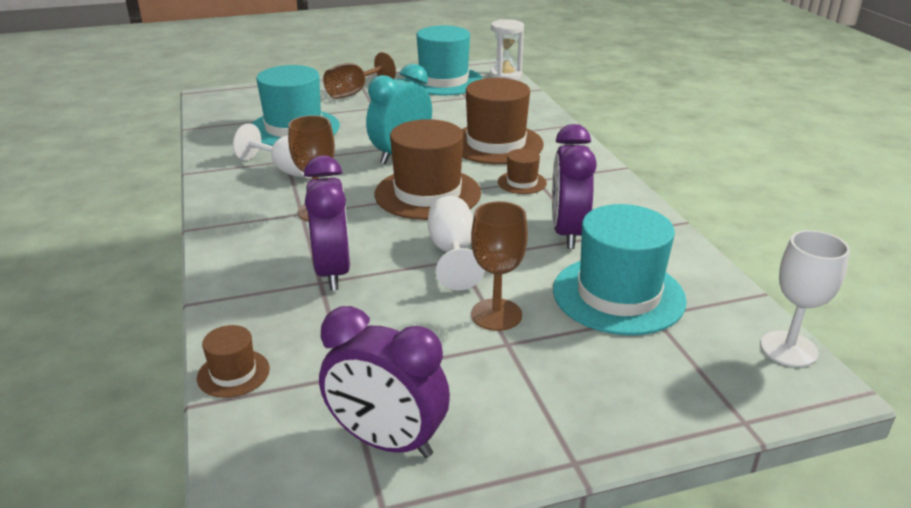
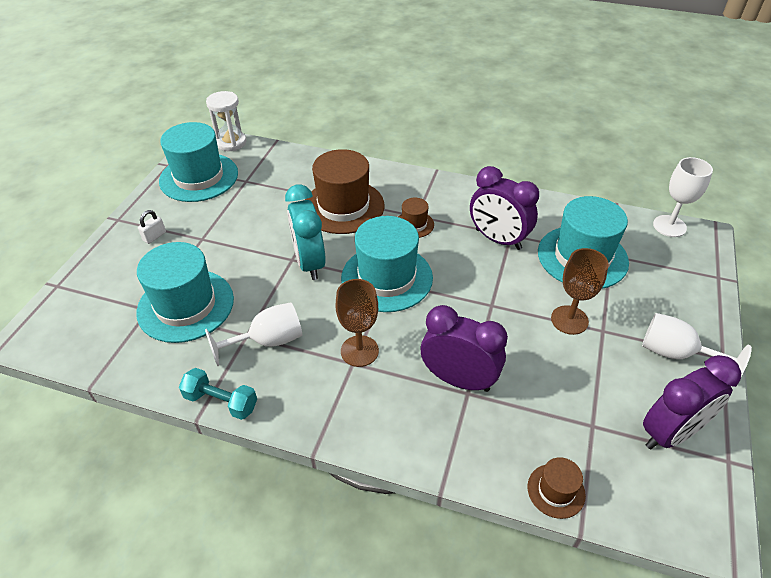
camera: 55 degrees left, 15 degrees up
(208, 176) = (221, 402): none -> turquoise dumbbell
(354, 92) = (154, 236): brown goblet -> white padlock
(427, 193) = (387, 277): brown hat -> turquoise hat
(453, 253) = (481, 304): white goblet -> white goblet (676, 354)

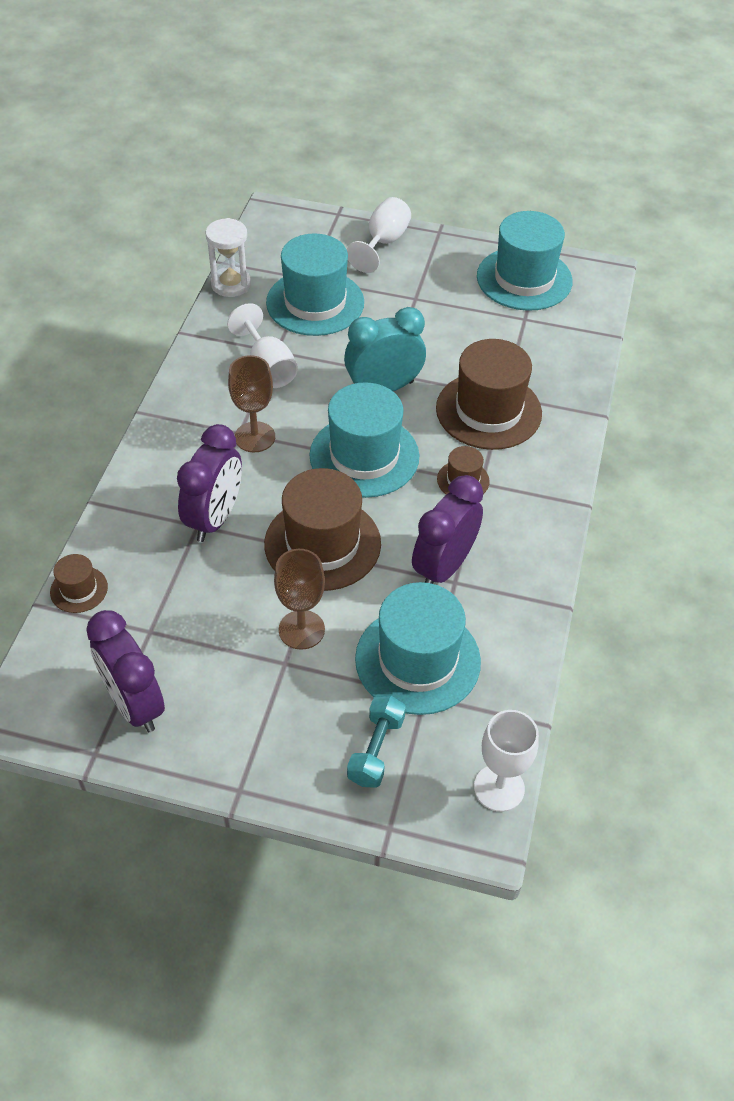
camera: 85 degrees right, 5 degrees up
(154, 236) = (415, 263): white padlock -> none
(221, 402) = (196, 344): turquoise dumbbell -> turquoise dumbbell (376, 750)
(231, 143) = (601, 295): white hourglass -> white hourglass (231, 284)
(482, 306) = (322, 544): none -> brown hat
(676, 354) = (247, 736): white goblet -> white goblet (383, 243)

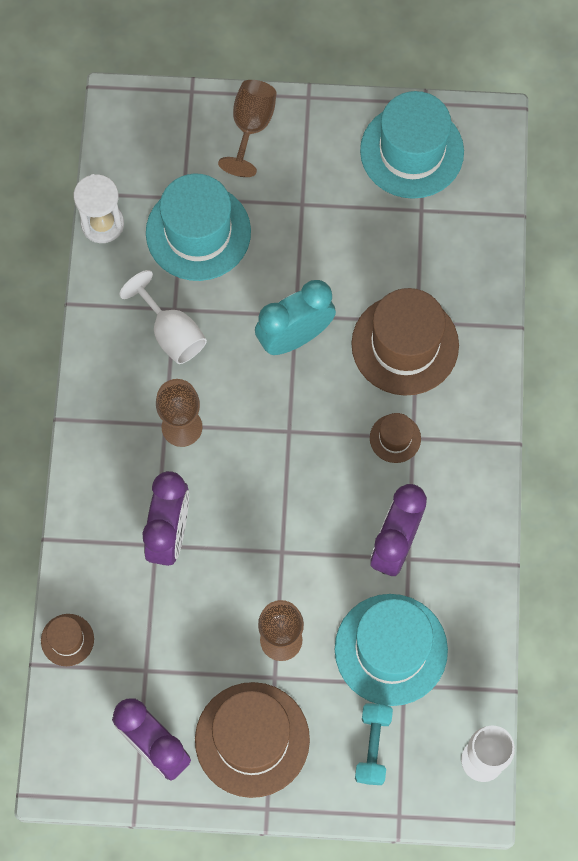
camera: 10 degrees left, 20 degrees up
(322, 544) = (278, 541): brown hat -> brown hat (252, 739)
(364, 456) = (294, 428): turquoise hat -> none
(383, 243) = (251, 127): white goblet -> brown goblet

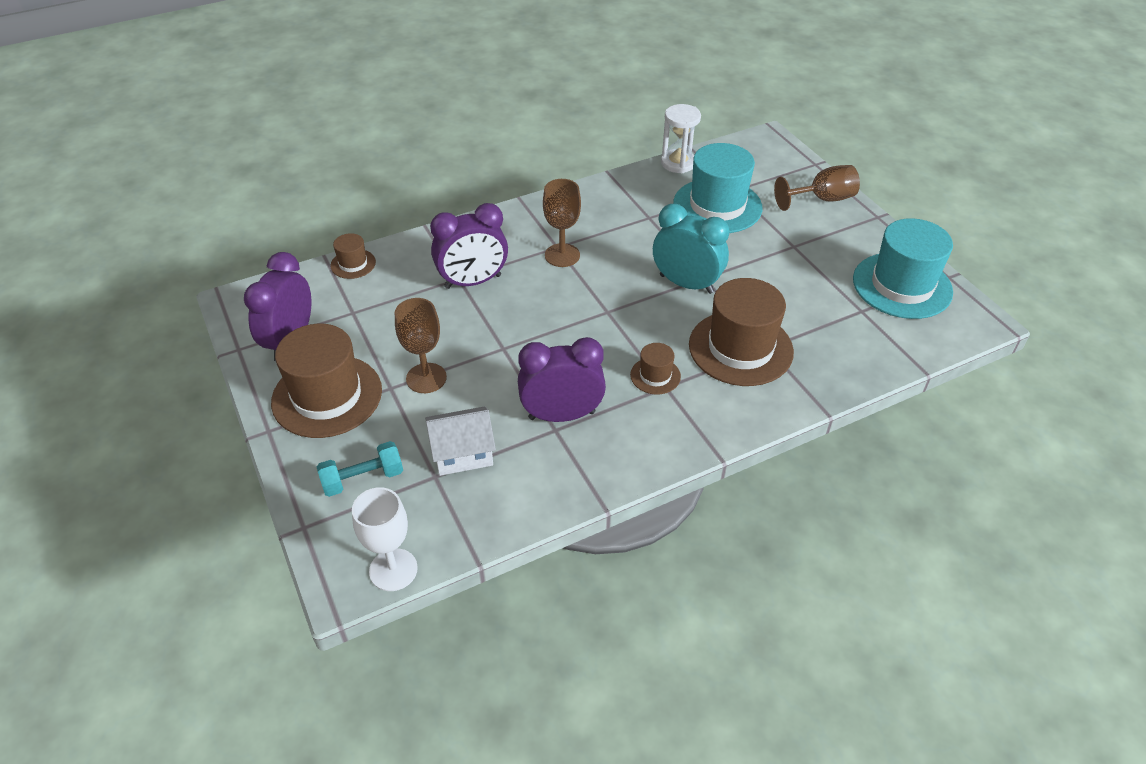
camera: 60 degrees right, 25 degrees down
(171, 333) = (629, 223): white goblet -> none
(391, 649) = (462, 453): turquoise hat -> white house

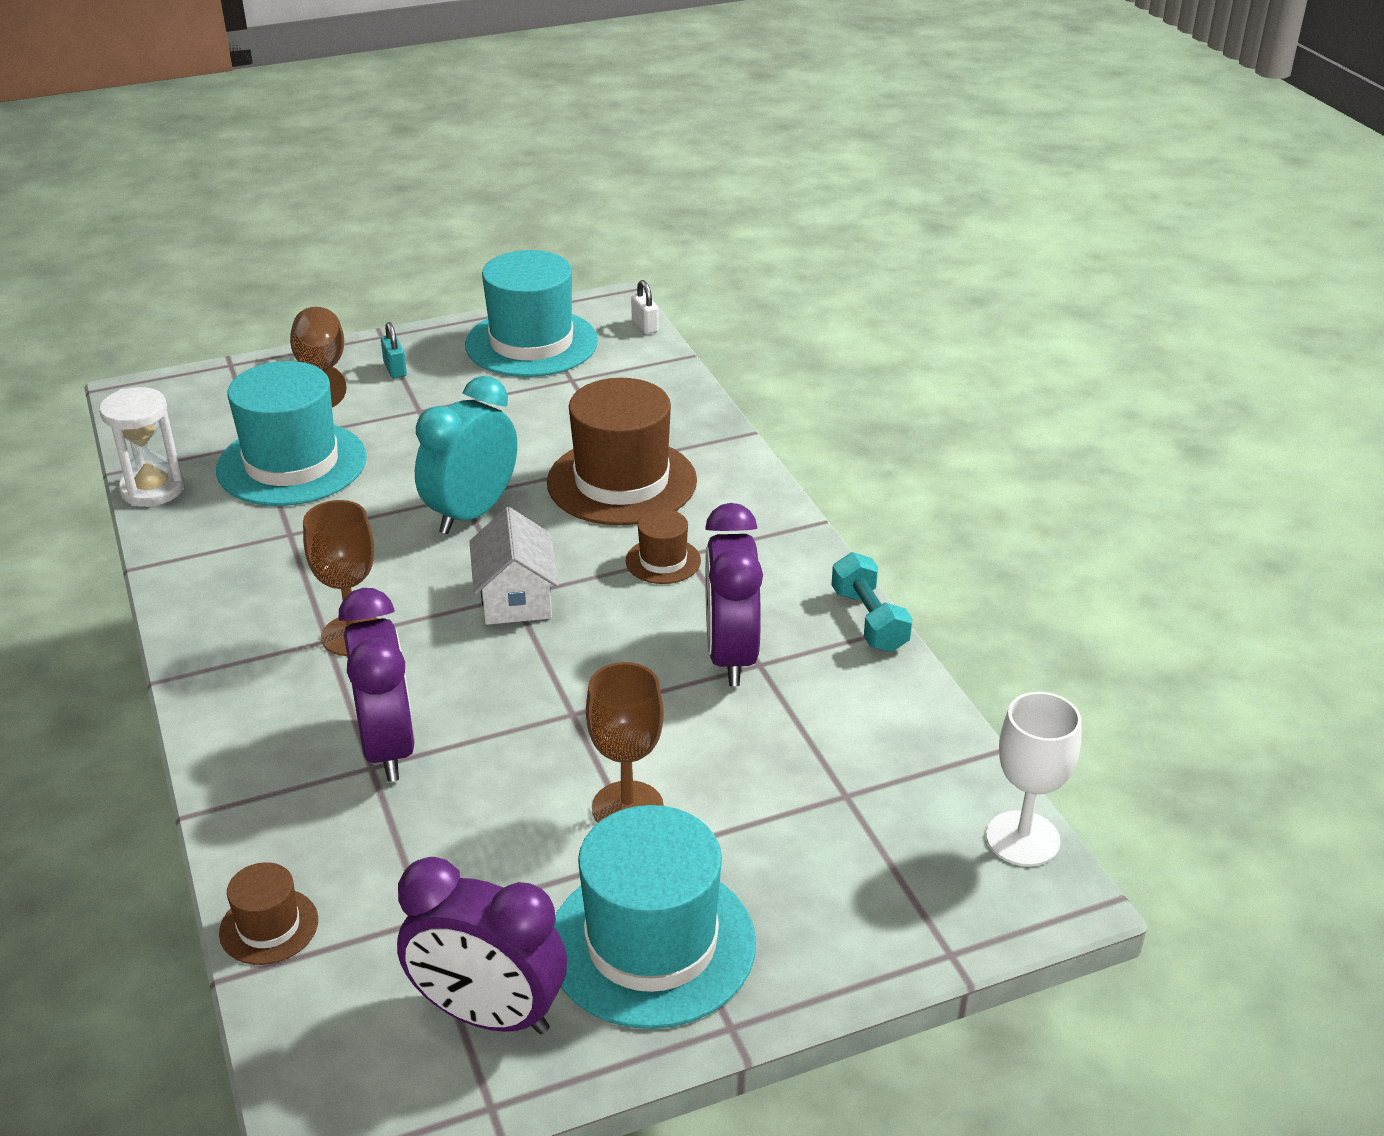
camera: 85 degrees left, 10 degrees down
(327, 396) = (651, 943): brown hat -> turquoise hat
(363, 479) = (849, 882): turquoise dumbbell -> turquoise dumbbell (869, 620)
(462, 453) = (799, 763): white house -> white house (516, 598)
(838, 229) = (395, 369): none -> turquoise padlock
(957, 342) = (645, 326): none -> white padlock

